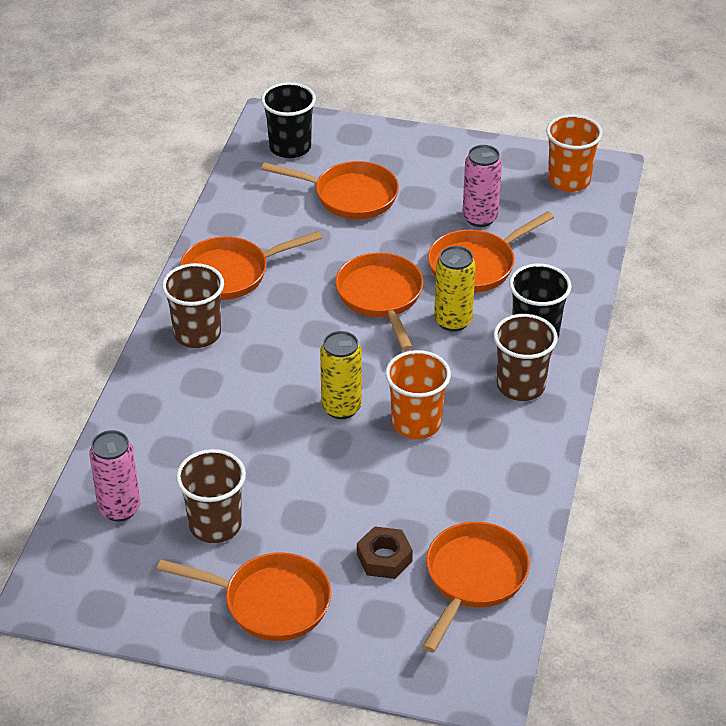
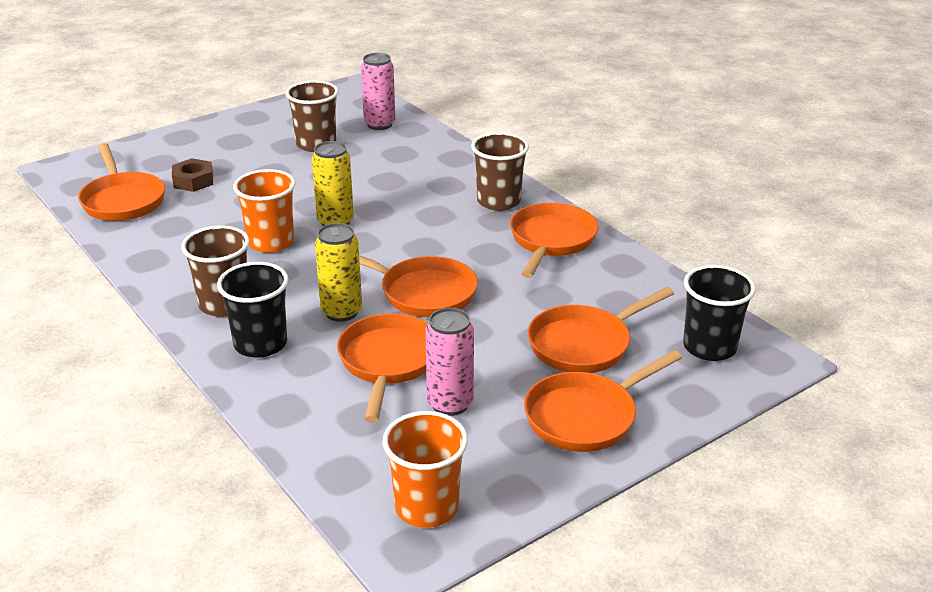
camera: 130 degrees right, 10 degrees down
(269, 602) = (234, 138): orange pan -> orange pan (586, 416)

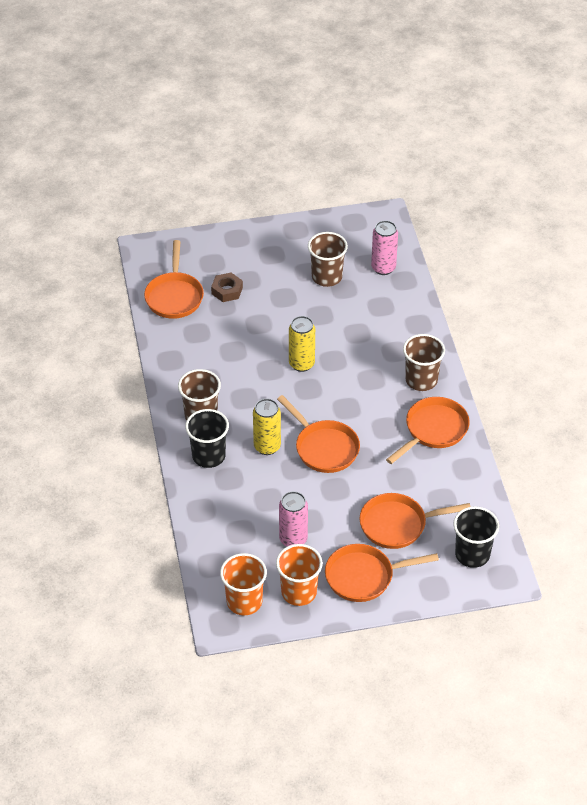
camera: 25 degrees right, 15 degrees up
(271, 242) = (252, 369): orange cup -> orange cup (299, 592)
(388, 363) = (274, 497): orange pan -> none

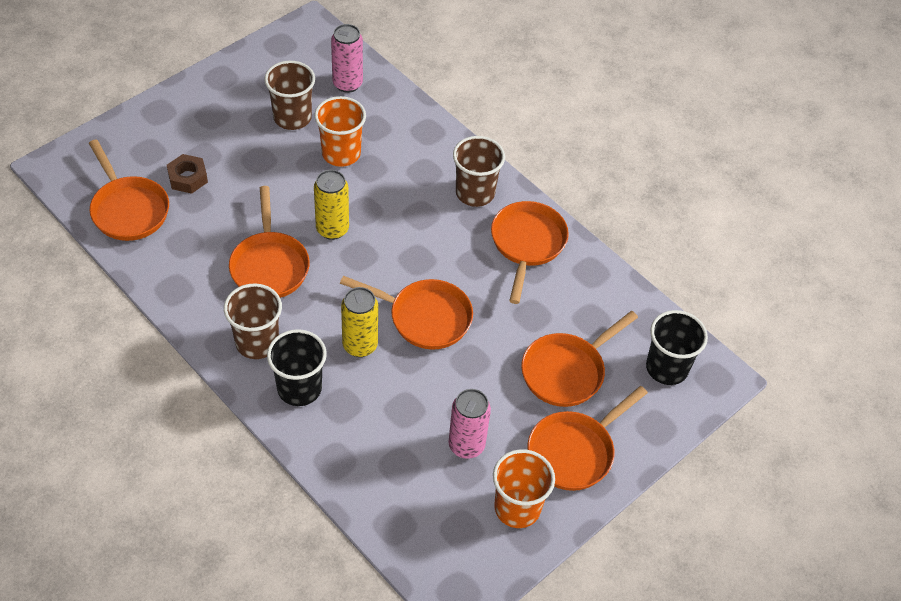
camera: 35 degrees left, 5 degrees up
(242, 370) = (269, 265): none -> orange pan
(244, 601) = (464, 553): orange cup -> orange cup (341, 153)

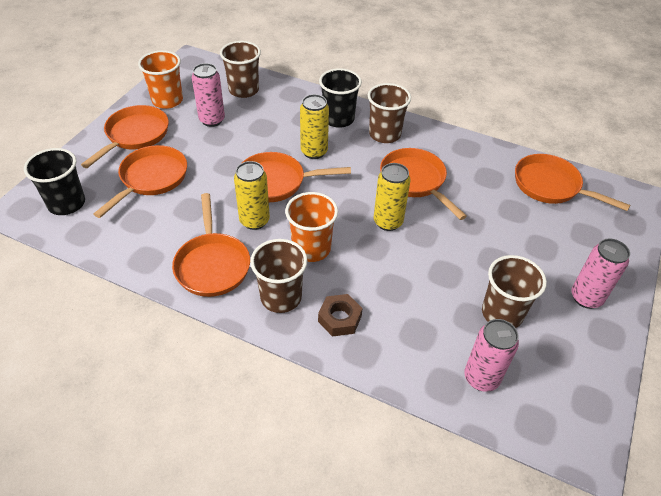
camera: 160 degrees right, 5 degrees down
(188, 178) = (534, 224): brown nut -> brown nut (339, 319)
(209, 104) = (586, 298): none -> pink can
(341, 153) = (429, 292): orange cup -> orange cup (311, 248)
(401, 492) = (244, 90): none -> brown cup
(468, 277) = (254, 221): none -> yellow can

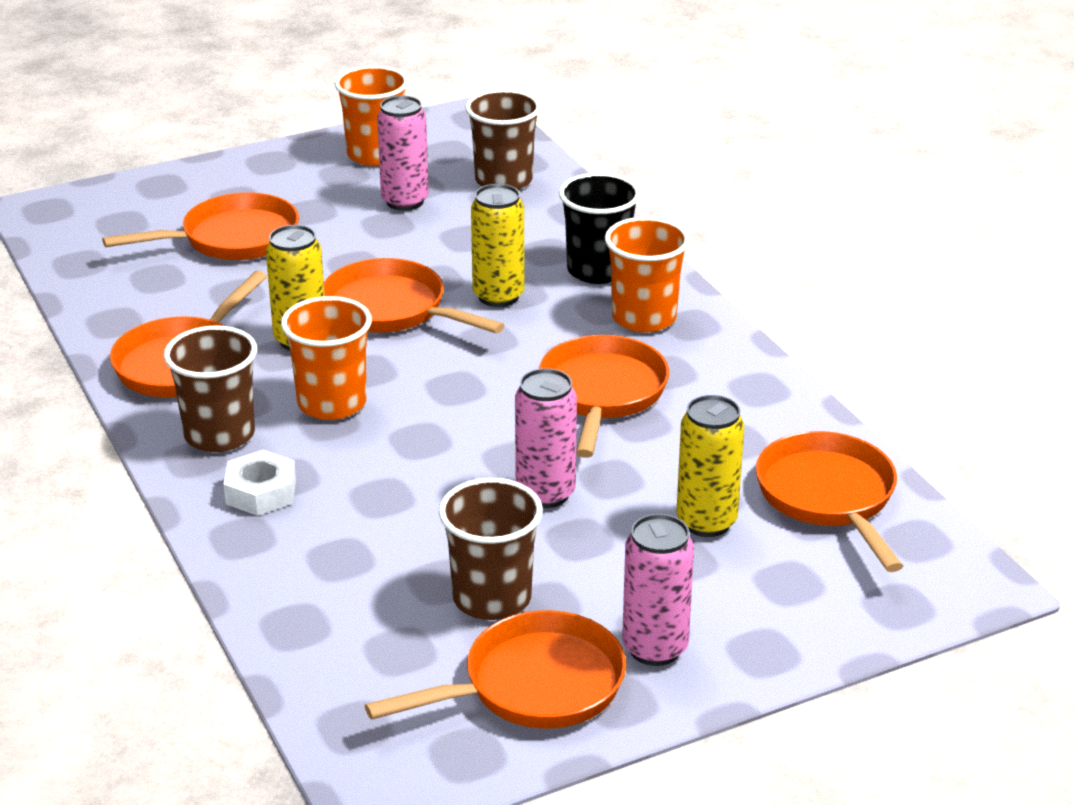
camera: 40 degrees right, 15 degrees down
(66, 203) = (99, 224): black cup -> none
(135, 135) = (276, 181): orange pan -> orange pan (533, 686)
(339, 319) = (261, 492): brown nut -> white nut
(384, 134) = (644, 318): brown cup -> orange cup
(388, 222) = (484, 423): yellow can -> yellow can (706, 522)
(481, 378) = (354, 644): pink can -> pink can (545, 494)

